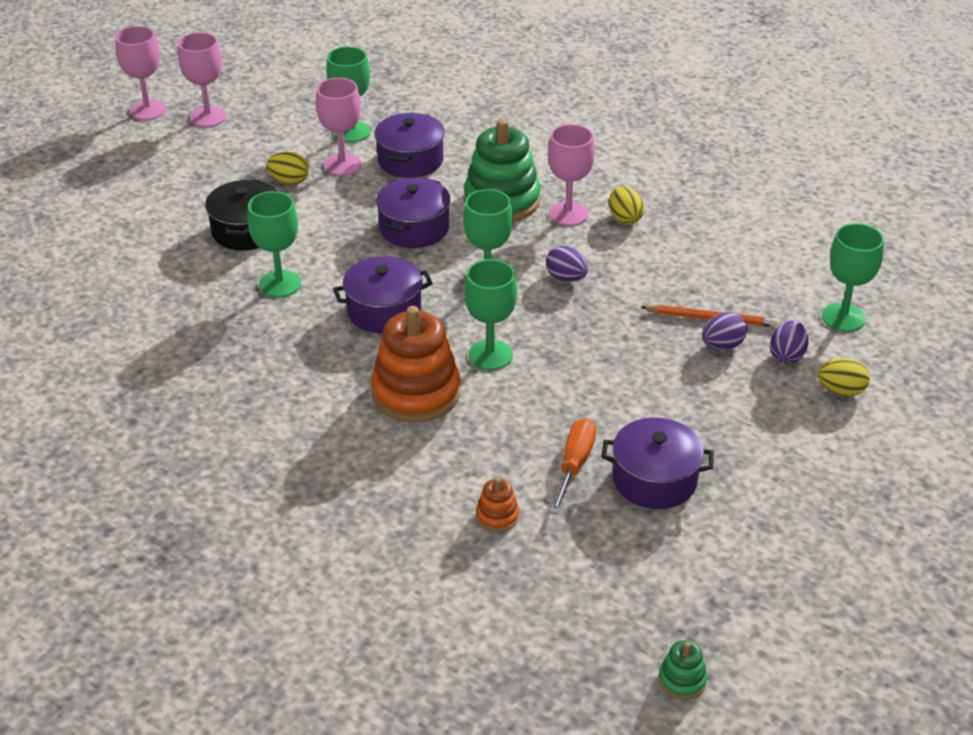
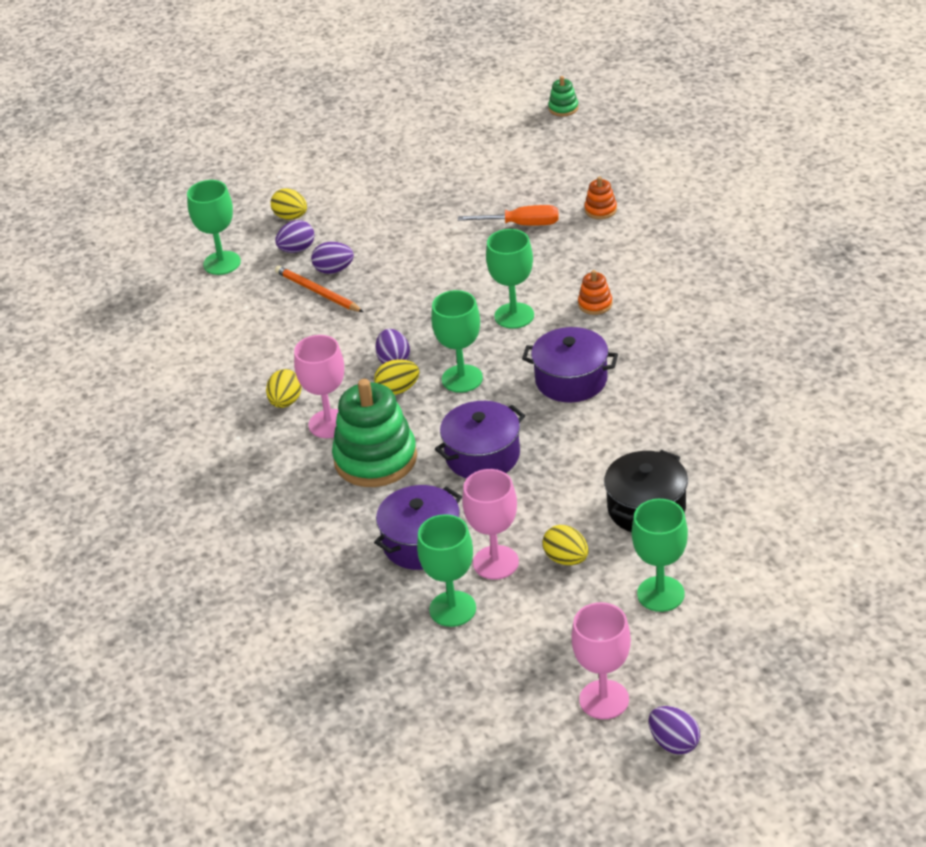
camera: 145 degrees left, 0 degrees up
(148, 110) = (674, 743): pink goblet -> purple egg
(280, 284) = (647, 436): green goblet -> green goblet (660, 594)
(416, 393) = (595, 304): orange stacking toy -> orange stacking toy, size x0.44
(537, 256) = (398, 390): none -> yellow egg
(574, 465) = (522, 224): orange screwdriver -> orange screwdriver turned 135 degrees counterclockwise
(655, 479) = (477, 201): purple pot -> none

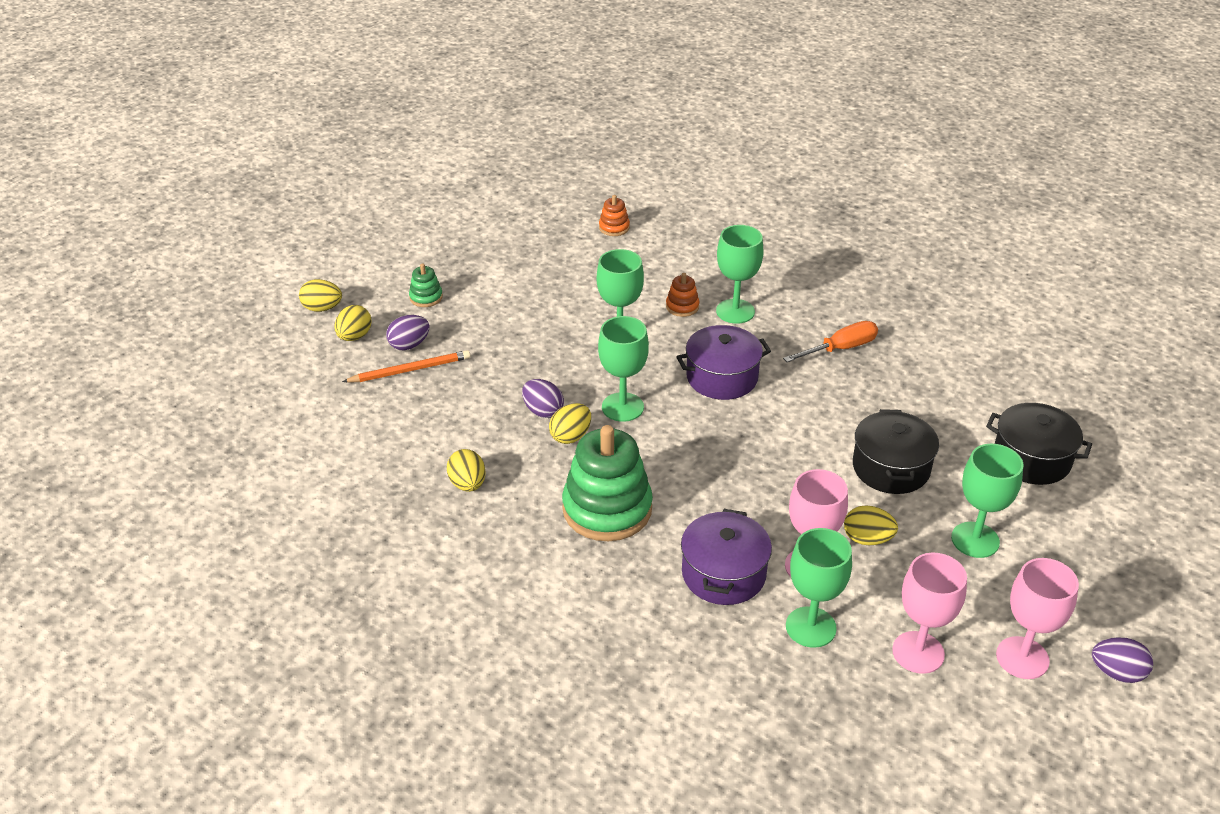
camera: 35 degrees left, 0 degrees up
(222, 263) = (284, 371): green goblet -> green goblet (735, 311)
(297, 249) = (354, 336): purple egg -> yellow egg
(317, 292) = (410, 370): orange pencil -> orange pencil turned 150 degrees clockwise
(329, 424) = (531, 491): pink goblet -> pink goblet (918, 652)
(482, 455) = (705, 471): purple pot -> none
(522, 224) = (555, 257): orange screwdriver -> orange screwdriver (840, 348)
(563, 108) = (504, 154): green stacking toy -> green stacking toy (426, 297)
(787, 545) = (1031, 459): none -> black pot

